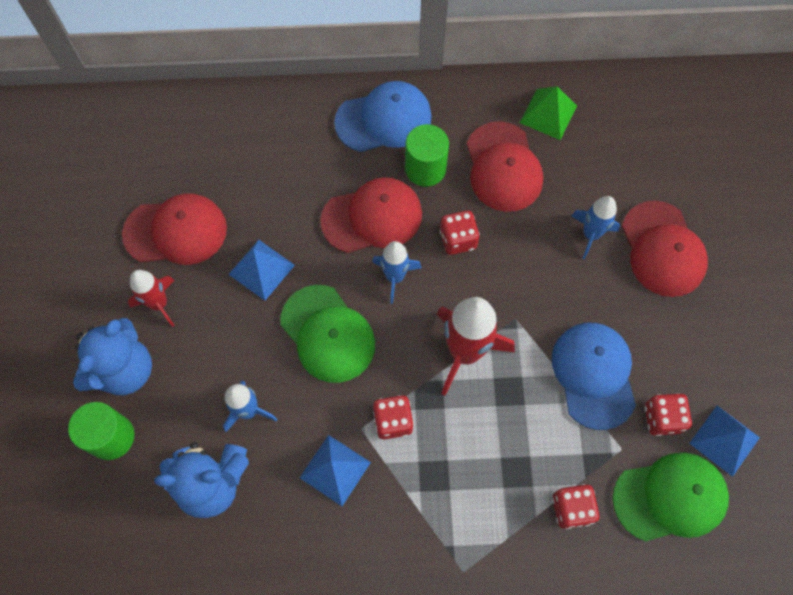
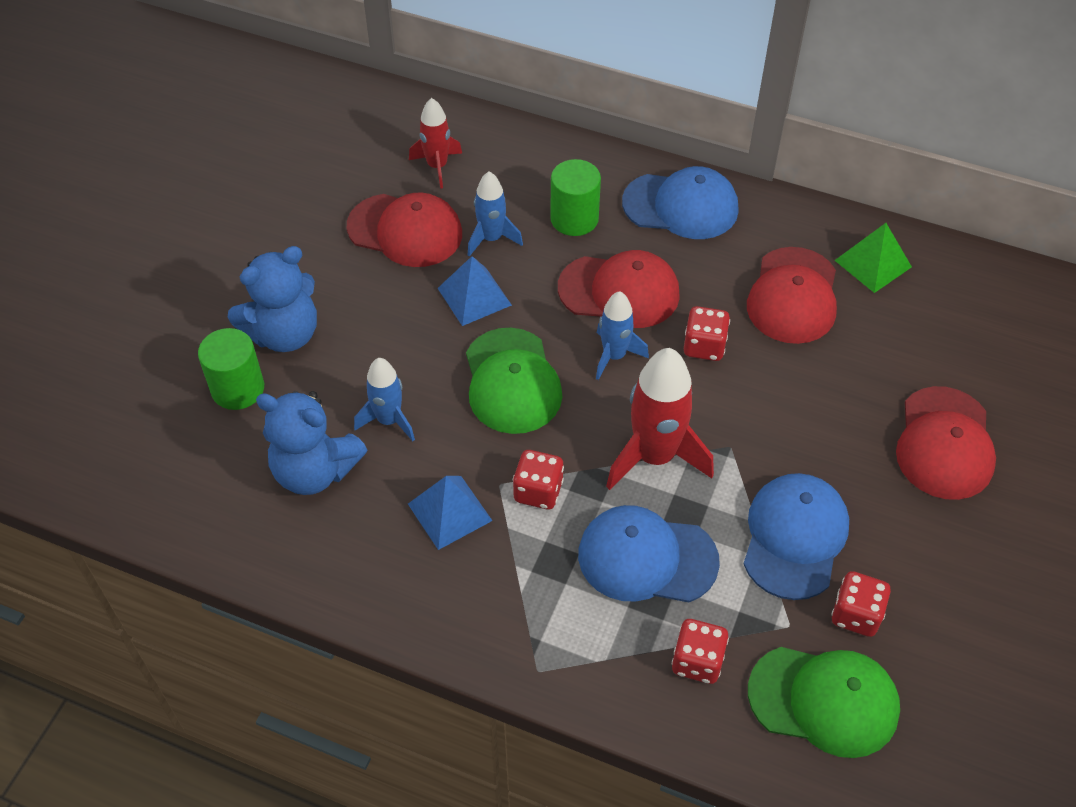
camera: 25 degrees right, 15 degrees down
(159, 304) = (352, 288): red rocket -> red rocket (437, 166)
(425, 168) = (703, 267): green cylinder -> green cylinder (574, 219)
(498, 440) = (646, 558): none -> blue cap
(591, 234) = (863, 397): blue rocket -> blue rocket (491, 238)
(724, 440) = (923, 669): blue pyramid -> none

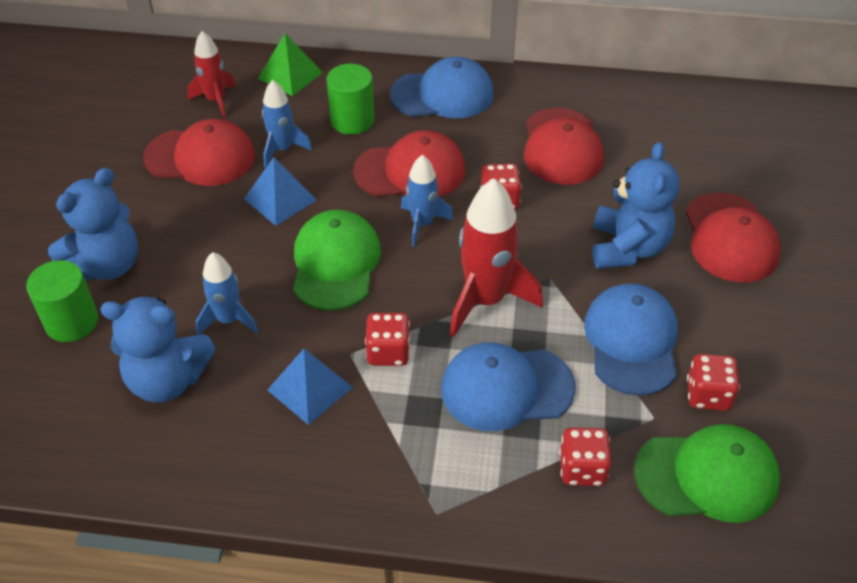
camera: 15 degrees left, 5 degrees down
(512, 381) = (335, 263): green cap -> green cap turned 150 degrees counterclockwise
(826, 430) = (628, 247): none -> blue teddy bear
(873, 263) = (619, 110): green pyramid -> green pyramid (290, 75)

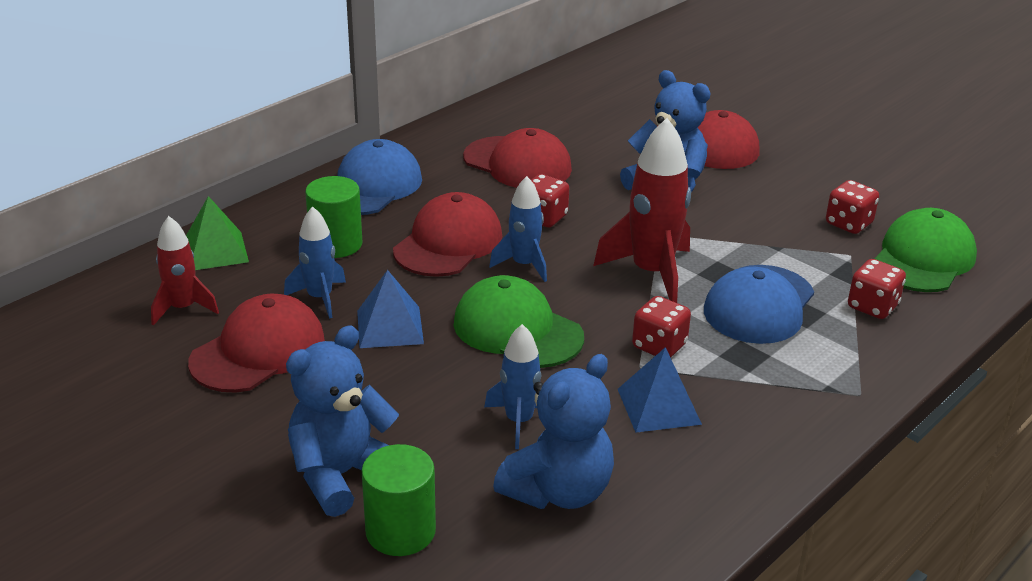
camera: 55 degrees left, 15 degrees down
(106, 265) = (342, 475): blue teddy bear -> blue teddy bear turned 120 degrees counterclockwise
(632, 341) = (766, 230): blue cap -> none

